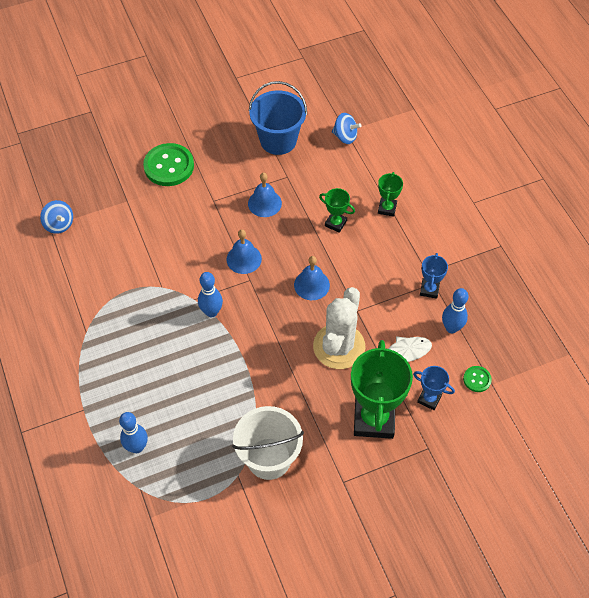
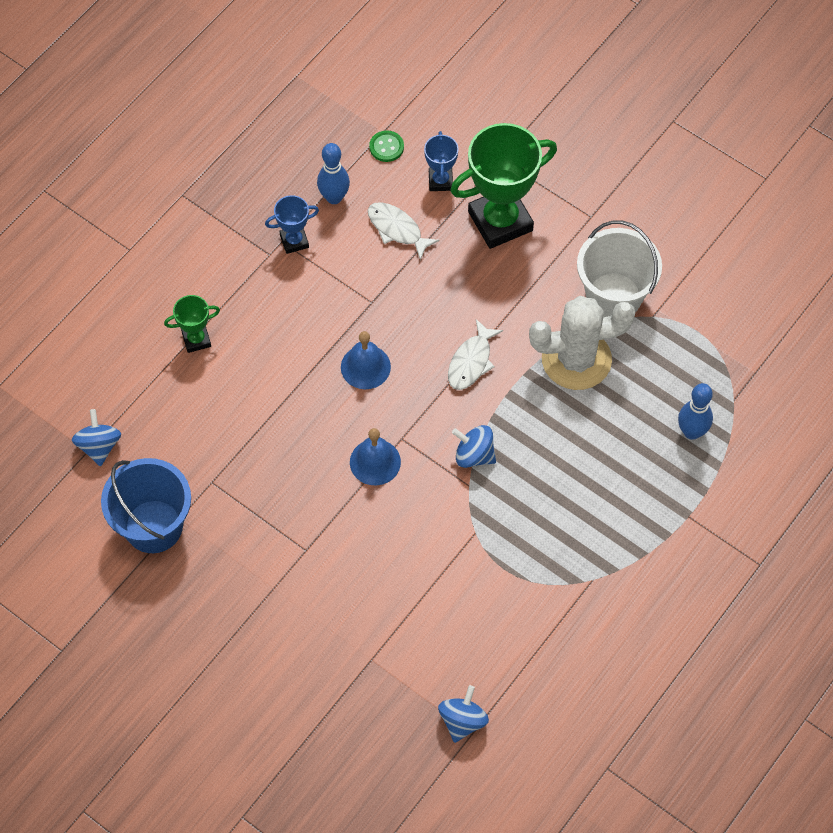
camera: 120 degrees left, 5 degrees up
(169, 166) = (281, 641): green button -> none
(211, 312) = (474, 455): blue bowling pin -> blue spinning top
(264, 203) = (272, 485): blue bell -> none
(277, 344) = (471, 361): none -> white fish
(335, 223) = (255, 386): green trophy -> none
(339, 346) = (432, 297): white cactus -> white cactus (576, 359)

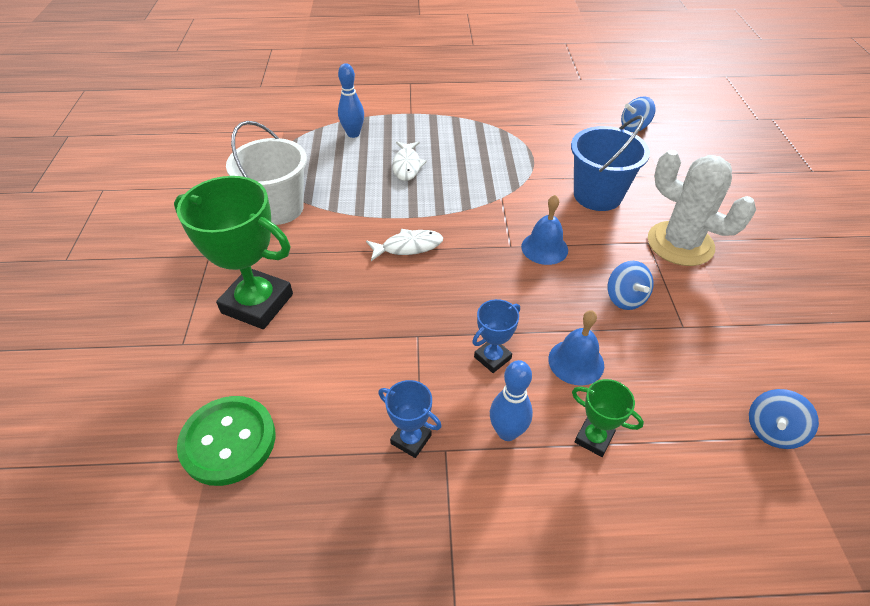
camera: 130 degrees left, 15 degrees down
(153, 526) = (762, 335): blue bucket -> blue bucket (597, 195)
(334, 197) = (329, 443): blue bowling pin -> blue bowling pin (507, 432)
(365, 367) = (479, 300): blue bell -> blue bell (576, 362)
(386, 147) = (228, 441): green button -> green button, size x2.07
(397, 229) = (325, 366): white fish -> white fish (407, 165)
(440, 181) = (242, 370): blue trophy -> blue trophy (492, 358)
(474, 455) = (478, 206): blue spinning top -> blue spinning top (625, 298)
(576, 359) = (351, 200): white cactus -> white cactus (680, 244)

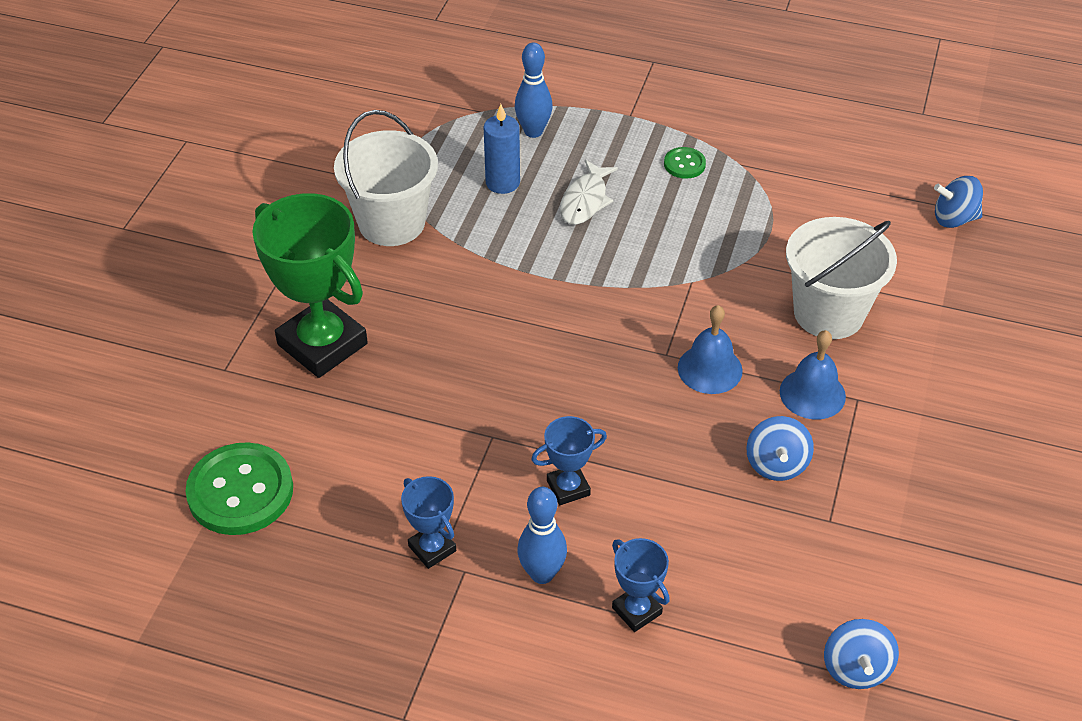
camera: 20 degrees right, 0 degrees up
(346, 167) = (502, 182): none -> blue candle
(408, 247) = (533, 320): white fish -> none
(459, 132) = (684, 164): none -> green button
(576, 362) = (666, 522): blue bell -> blue bell (812, 394)
(593, 438) = (637, 610): green trophy -> blue trophy
(597, 195) = (828, 313): blue bucket -> white bucket
(680, 244) = (901, 413): white cactus -> none
(772, 430) = (856, 668): blue spinning top -> blue spinning top turned 60 degrees counterclockwise

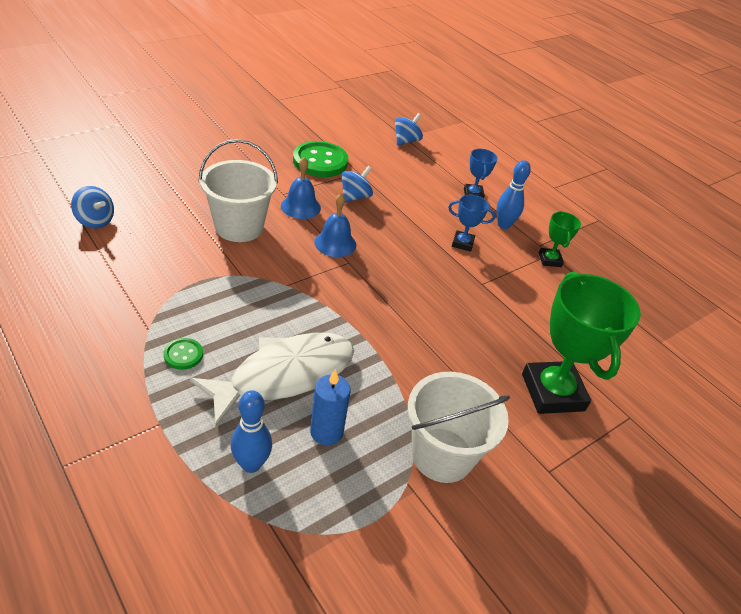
camera: 150 degrees left, 5 degrees down
(240, 491) = (643, 339): green button -> green button (320, 161)
(432, 548) = (549, 260): blue trophy -> green trophy
(585, 200) = (284, 376): white fish -> white fish, size x1.92

